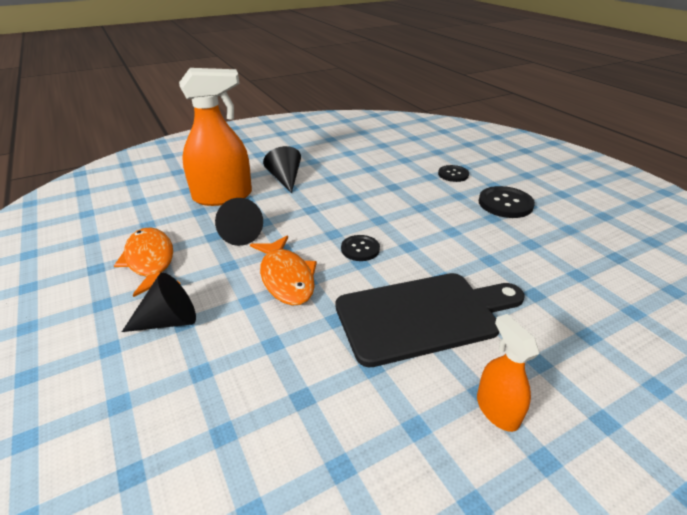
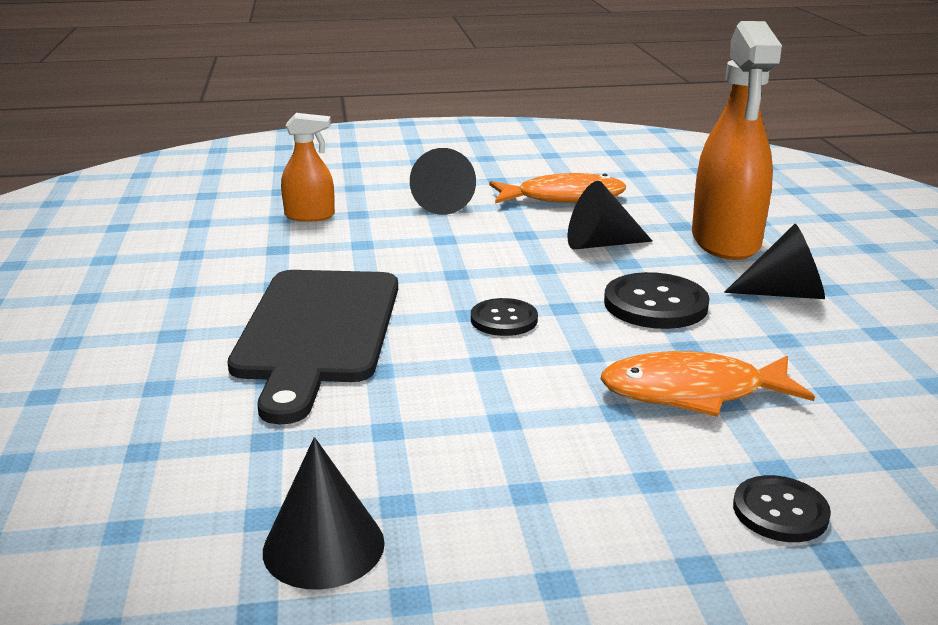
camera: 110 degrees right, 10 degrees down
(286, 278) = (472, 262): orange fish -> orange fish (692, 392)
(497, 409) = (142, 335): orange spray bottle -> orange spray bottle (310, 216)
(505, 204) = (581, 540): black button -> black button (655, 304)
(572, 253) = (323, 546): none -> black cone

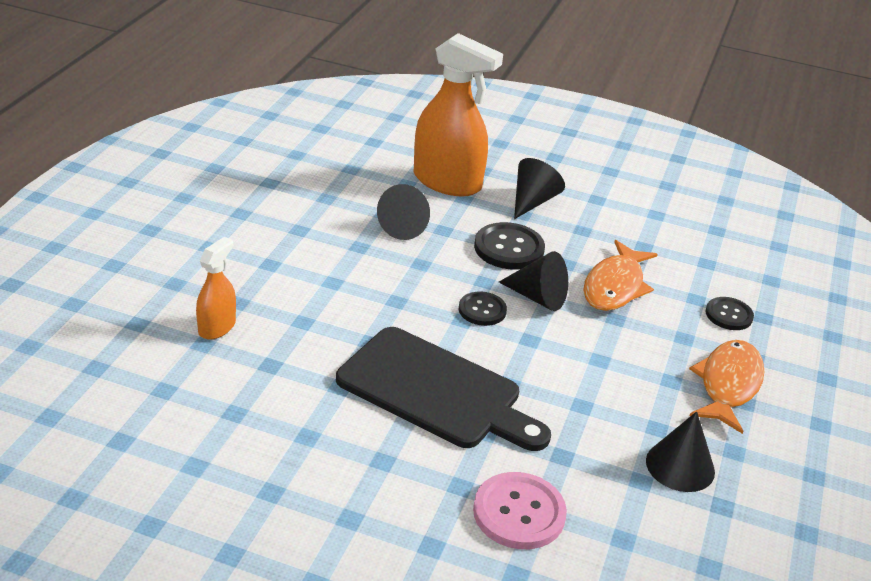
camera: 65 degrees left, 10 degrees up
(131, 435) = (519, 513): none -> pink button
(443, 204) = (264, 256): black cone -> black cone (538, 297)
(563, 198) = (311, 203): orange fish -> orange fish (728, 385)

